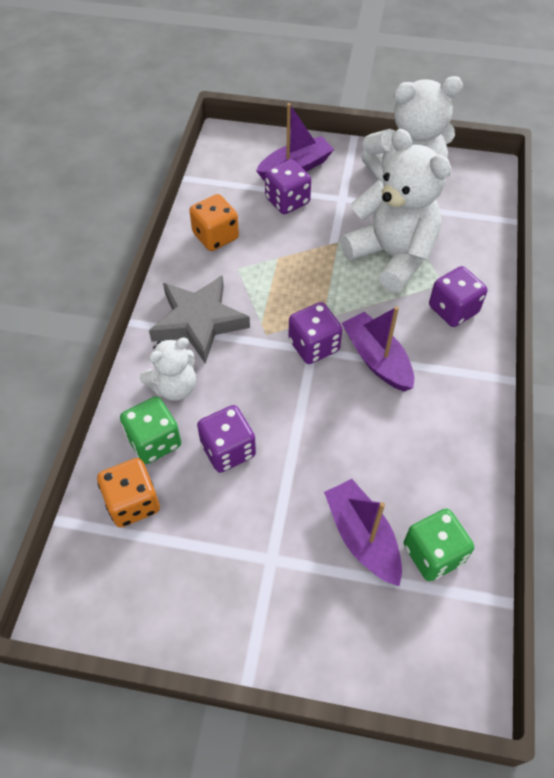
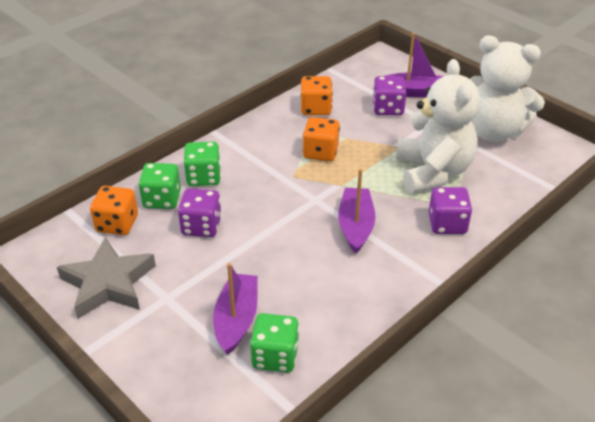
camera: 35 degrees right, 15 degrees down
(174, 387) = (203, 177): white teddy bear -> green dice
(199, 322) = (255, 150): grey star -> grey star (108, 283)
(268, 289) = (320, 152): none -> orange dice
(314, 346) = (318, 197): purple dice -> none

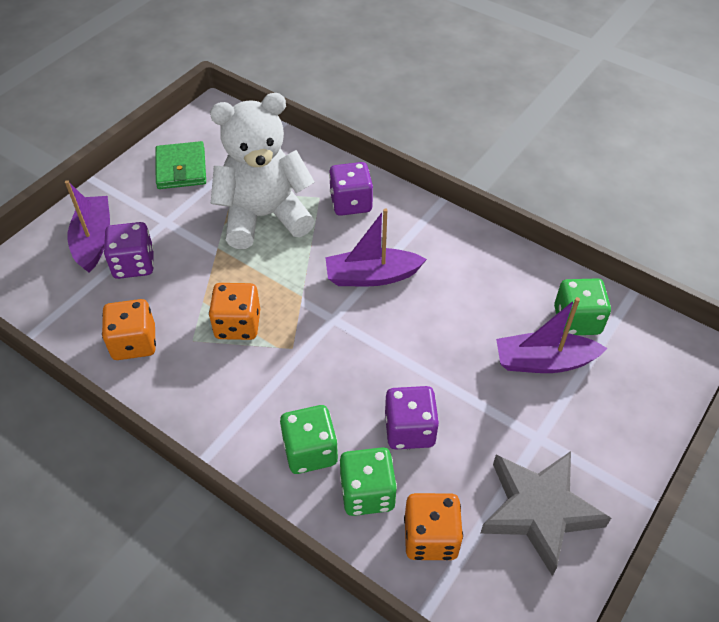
camera: 100 degrees left, 10 degrees up
(493, 131) = (181, 168): white teddy bear -> green wallet

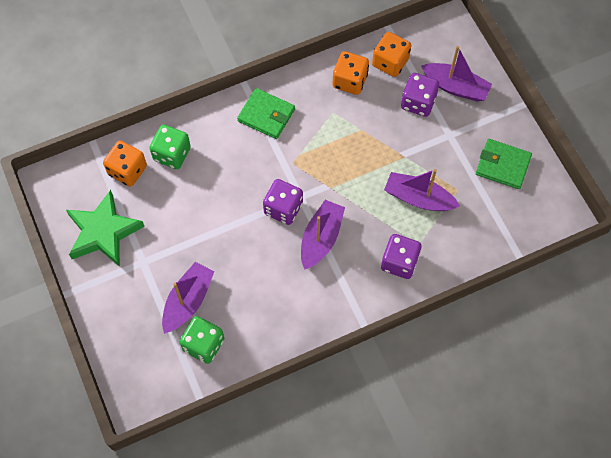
camera: 120 degrees right, 15 degrees up
(238, 325) = (329, 141): orange dice -> orange dice (390, 62)
(238, 410) = (266, 115): none -> green wallet
(264, 216) = (418, 198): white teddy bear -> purple boat
(310, 451) = (215, 139): green dice -> none
(409, 430) = (194, 196): purple dice -> purple dice (283, 208)
(539, 511) = (103, 232): grey star -> green star

